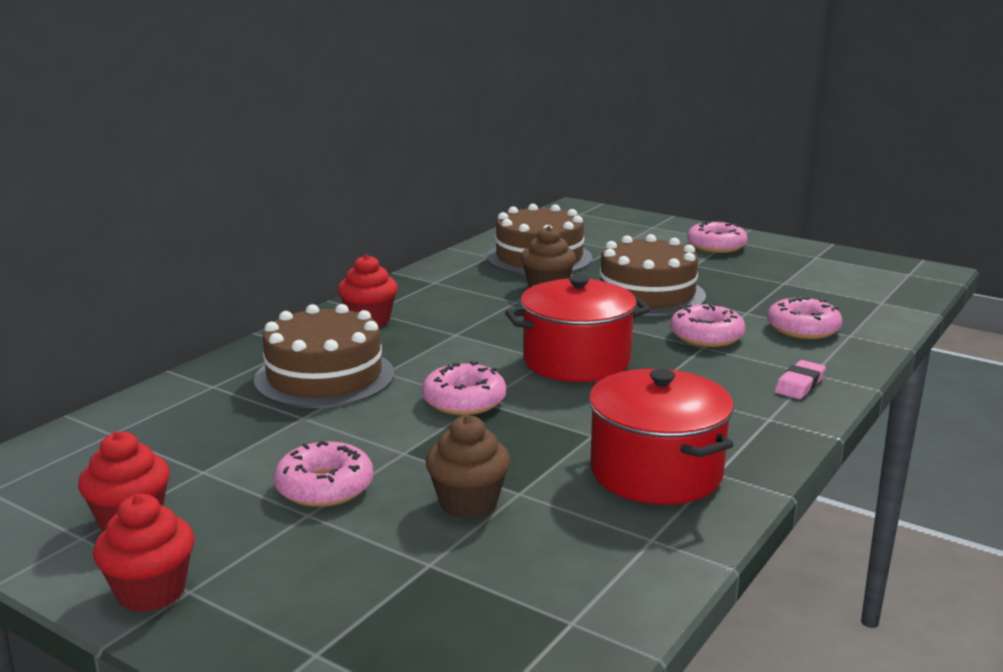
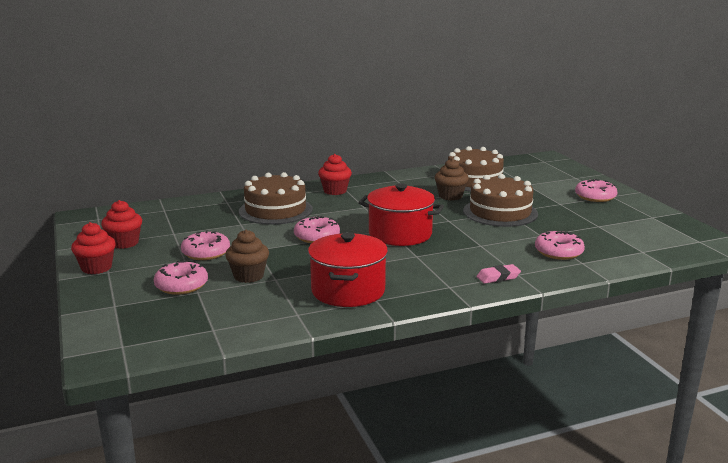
camera: 35 degrees right, 0 degrees up
(706, 336) = (492, 241): pink donut -> pink donut (181, 285)

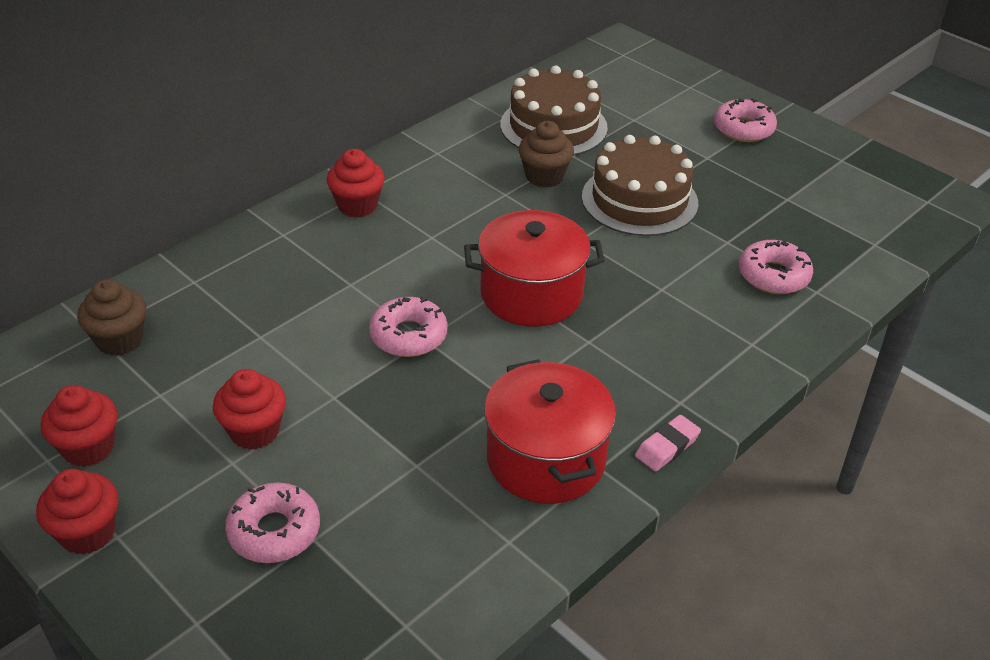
camera: 25 degrees left, 20 degrees up
(206, 252) = (254, 431): pink donut -> red cupcake
(248, 276) = (369, 471): brown cupcake -> brown cupcake (120, 340)
(275, 210) = (294, 283): brown cake -> none
(498, 277) = (731, 359): pink eraser -> pink eraser (667, 447)

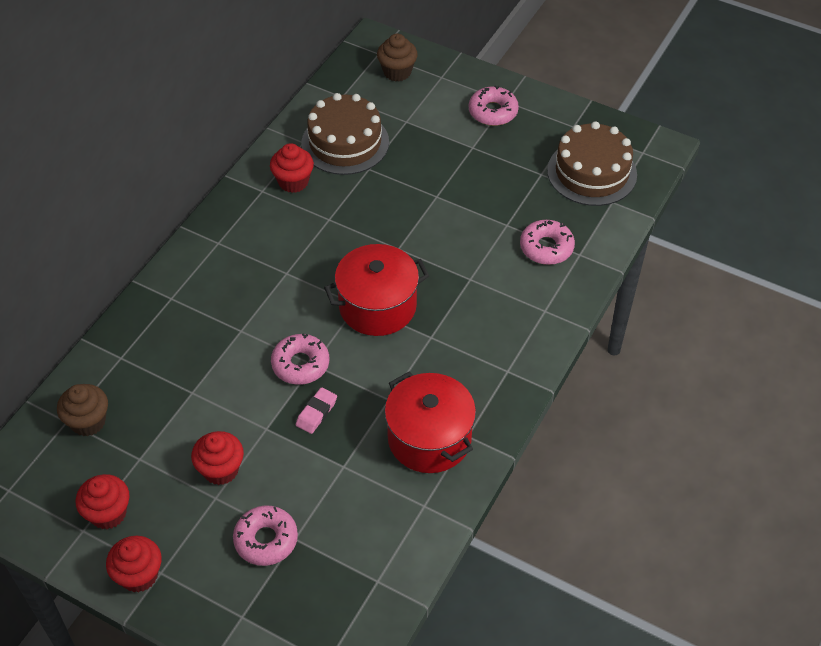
camera: 15 degrees left, 10 degrees up
(357, 206) = (218, 257): red cupcake -> red cupcake (293, 182)
(544, 176) = (353, 195): brown cupcake -> brown cupcake (397, 72)
(639, 200) = (432, 200): brown cake -> brown cake (592, 172)
(667, 447) = (507, 408): pink eraser -> pink eraser (316, 413)

